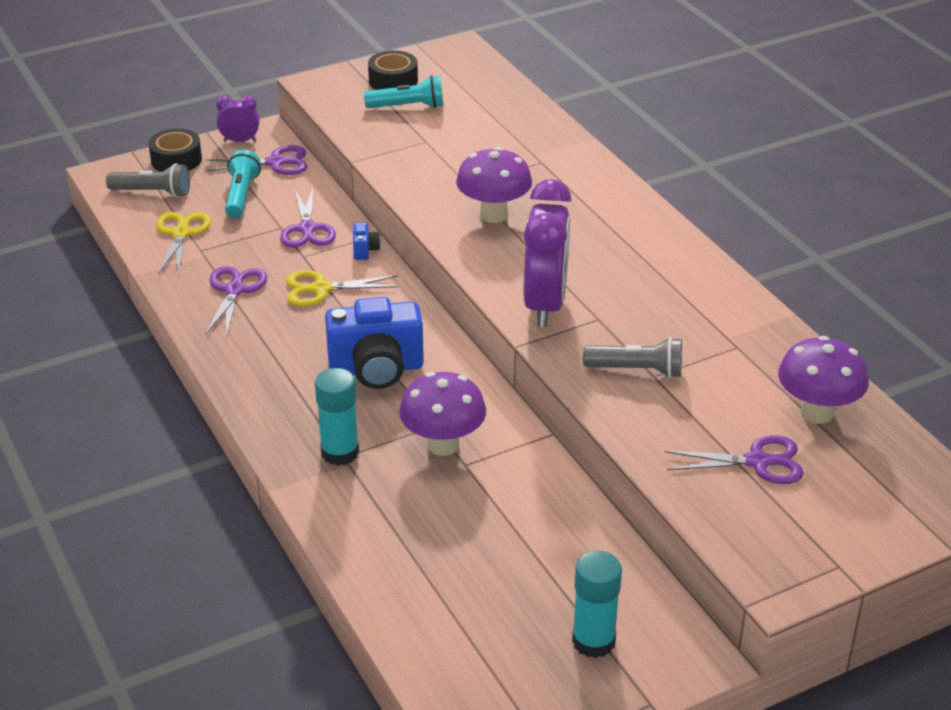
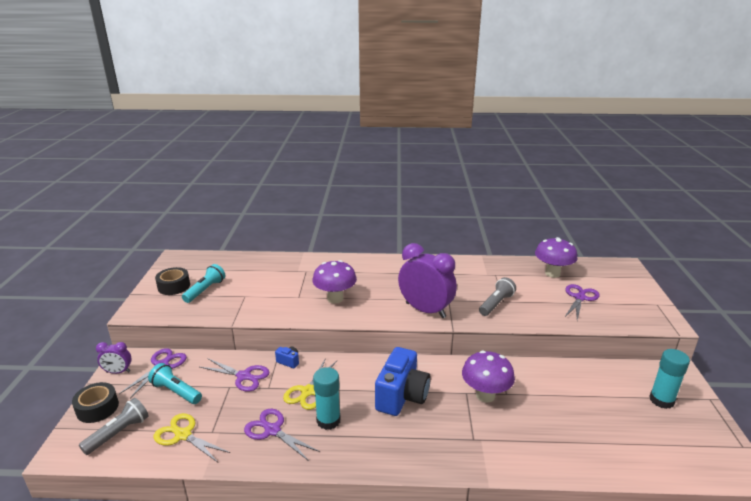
camera: 60 degrees left, 10 degrees down
(240, 141) = (118, 372): purple clock -> purple clock turned 120 degrees counterclockwise
(340, 452) = (469, 439): turquoise glue stick -> turquoise glue stick (328, 420)

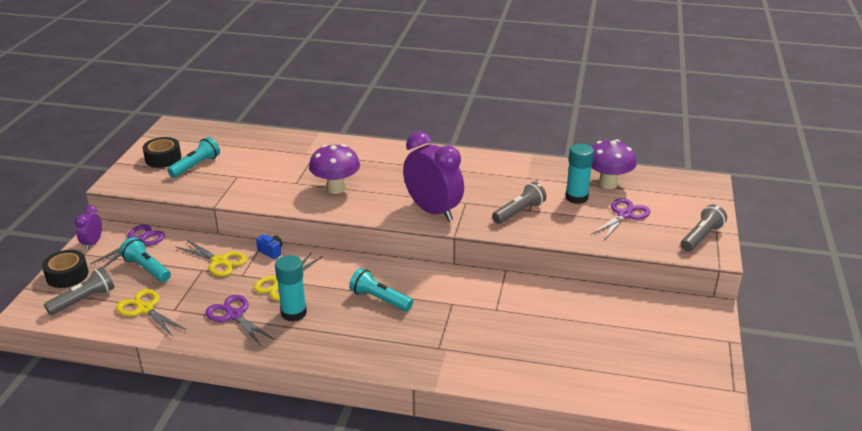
camera: 10 degrees right, 5 degrees up
(118, 372) = (93, 243): purple clock -> purple clock turned 90 degrees clockwise
(244, 376) = (219, 261): purple scissors -> yellow scissors
(402, 396) = (380, 299): blue camera -> turquoise flashlight
(485, 395) = (471, 308): purple mushroom -> none
(649, 310) = (701, 237): none -> grey flashlight
(661, 400) = (670, 336): turquoise glue stick -> turquoise glue stick (576, 197)

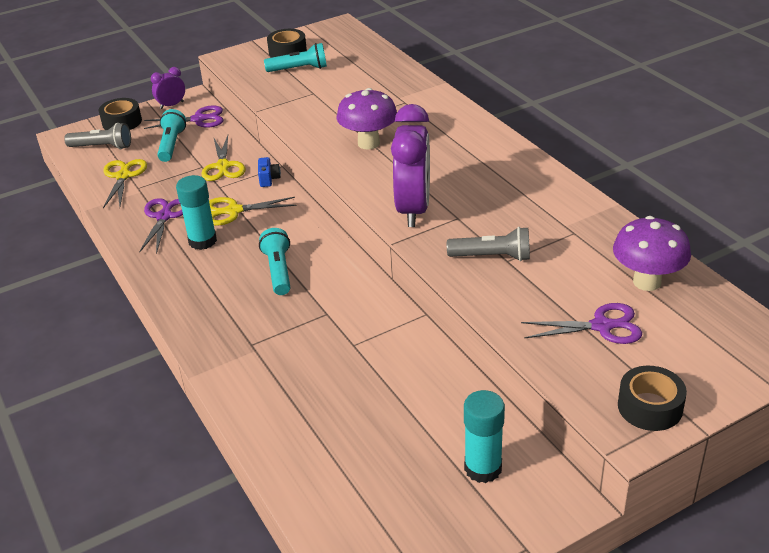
camera: 50 degrees right, 5 degrees up
(576, 197) = (581, 276): turquoise glue stick -> turquoise glue stick (483, 468)
(701, 237) = (650, 407): grey flashlight -> black tape

